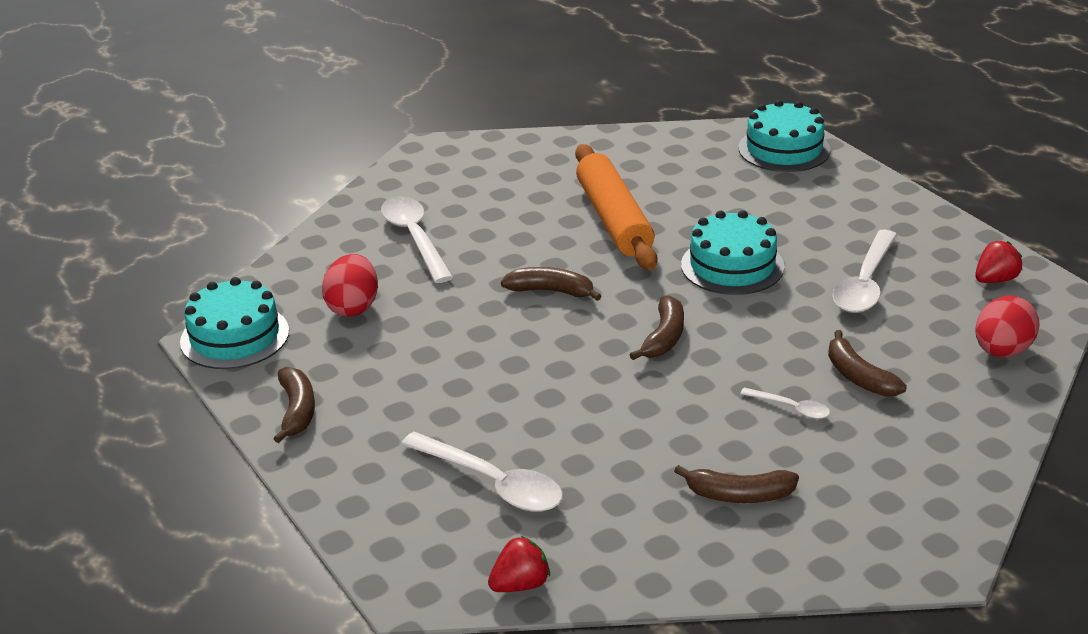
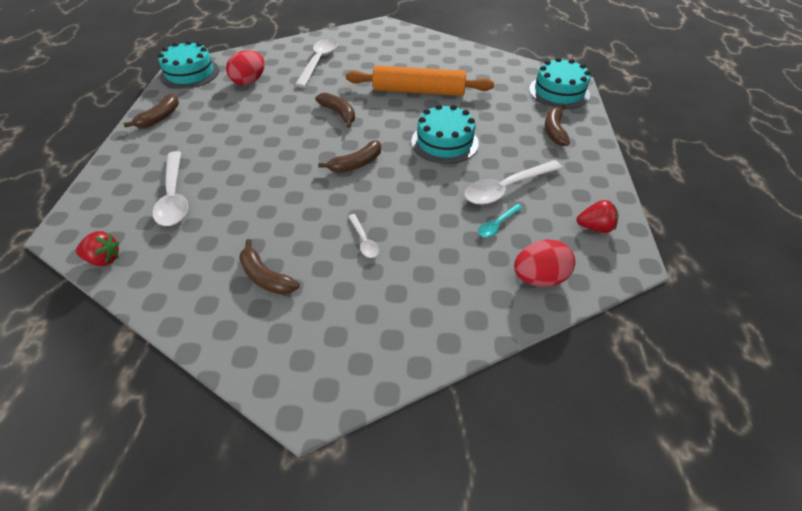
camera: 35 degrees right, 15 degrees up
(614, 219) = (418, 91): orange rolling pin -> orange rolling pin turned 75 degrees clockwise
(858, 377) = (427, 243): brown banana -> brown banana (554, 131)
(902, 324) = (497, 225): none -> turquoise spoon

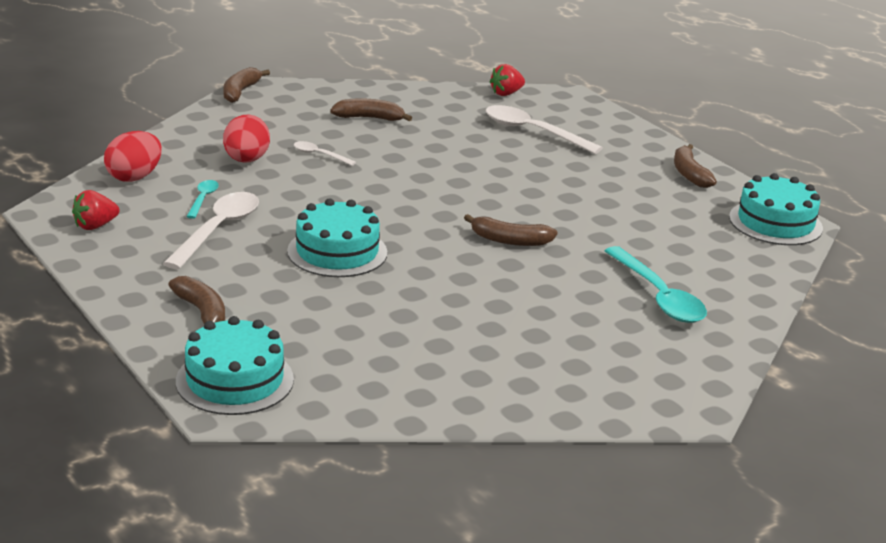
camera: 140 degrees right, 20 degrees down
(249, 81) = (686, 238): red egg -> red egg (246, 160)
(319, 62) = (658, 296): white spoon -> turquoise spoon
(356, 164) = (409, 201): brown banana -> brown banana (240, 92)
(418, 91) = (451, 303): orange rolling pin -> none

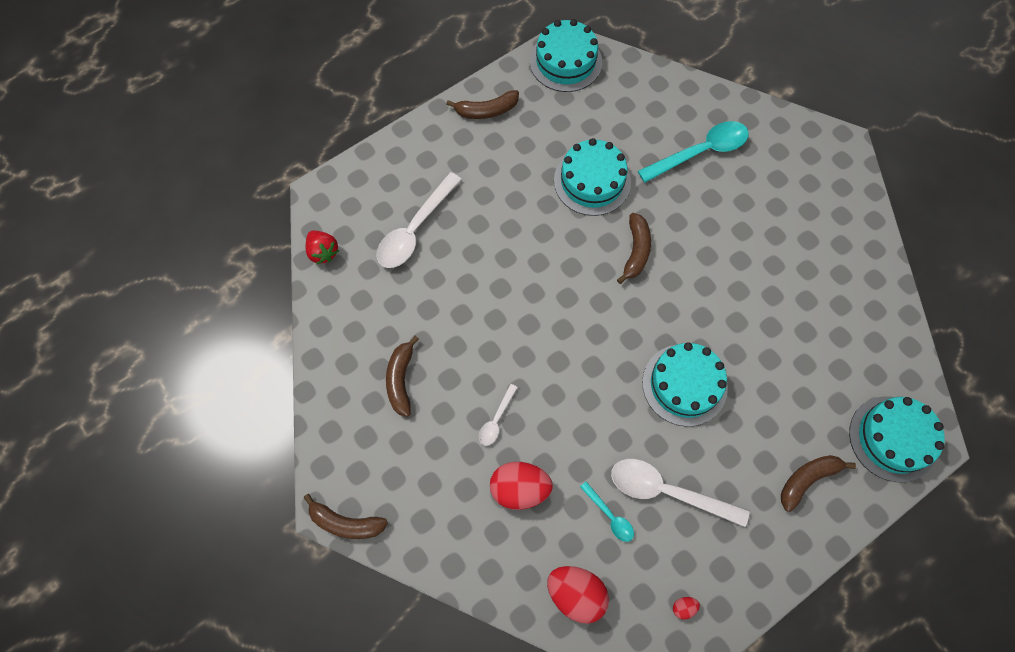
camera: 90 degrees left, 40 degrees up
(95, 226) = (683, 607): red strawberry -> red egg
(203, 199) = (610, 516): turquoise spoon -> turquoise spoon turned 135 degrees counterclockwise
(603, 224) = (592, 181): none -> turquoise cake

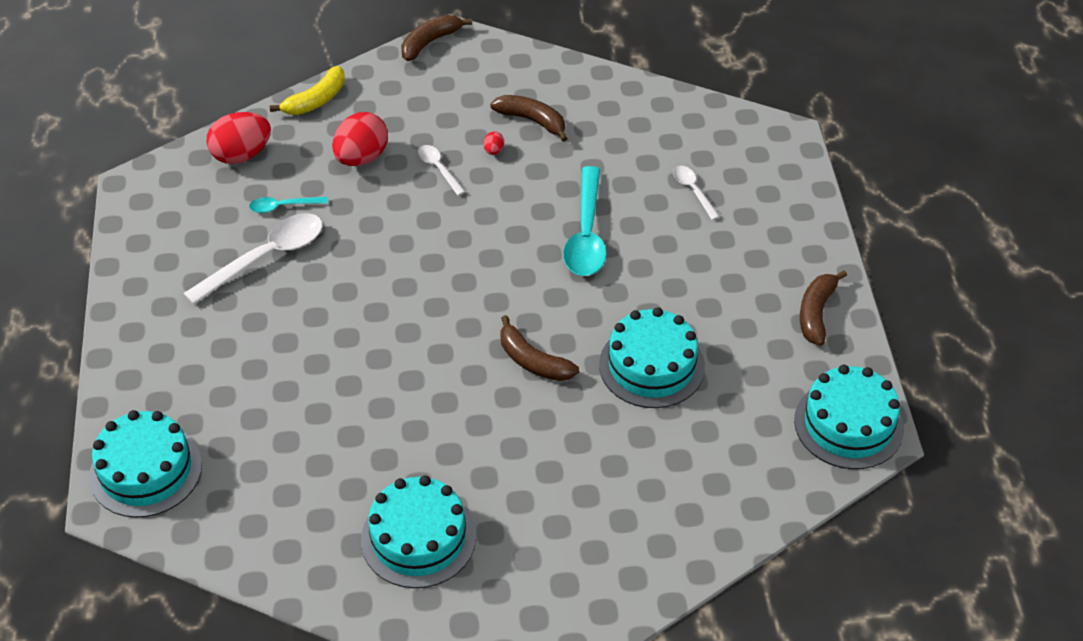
camera: 120 degrees right, 20 degrees down
(323, 252) = (714, 115): red strawberry -> none
(414, 230) = (693, 191): white spoon -> white spoon, size x0.51
(474, 575) = (316, 100): none -> yellow banana
(683, 607) = (163, 218): red egg -> red egg (493, 151)
(684, 384) = (353, 324): turquoise cake -> turquoise cake (418, 538)
(701, 152) = (620, 496): turquoise spoon -> turquoise spoon (586, 234)
(807, 479) = (177, 371): brown banana -> none

